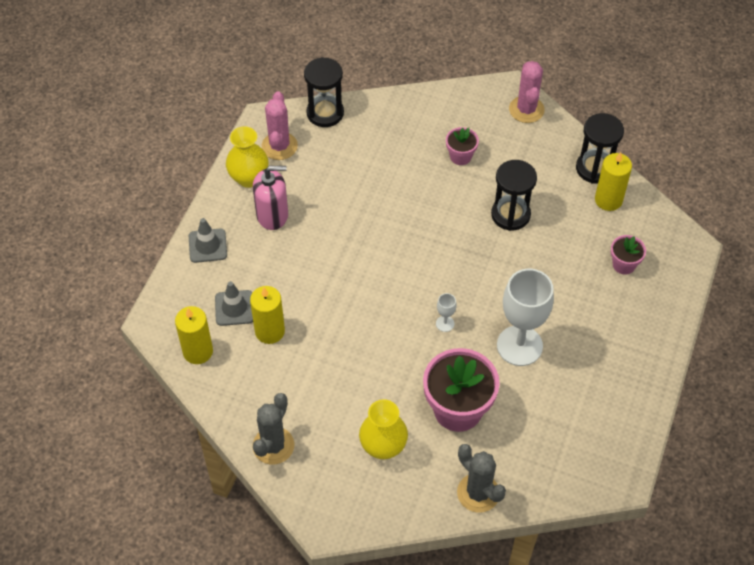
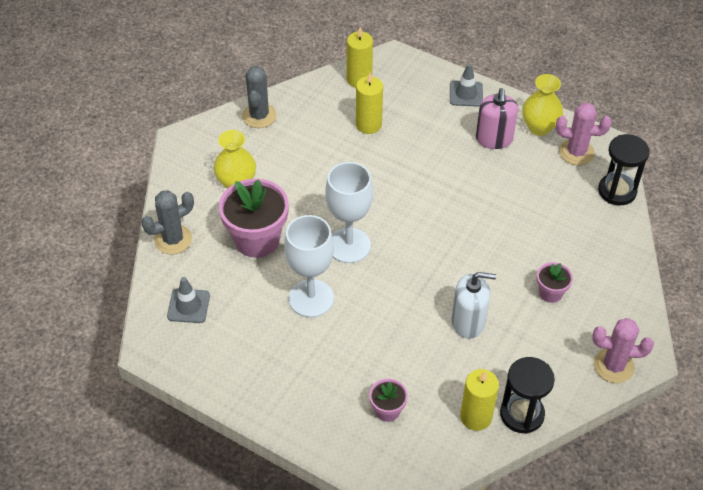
camera: 100 degrees right, 5 degrees down
(234, 308) = (397, 105): grey traffic cone -> grey traffic cone (188, 306)
(273, 446) = (259, 116): grey cactus -> grey cactus turned 60 degrees clockwise
(445, 323) = (349, 245): white goblet -> white goblet, size x2.45
(510, 215) = (468, 322): black hourglass -> white soap dispenser

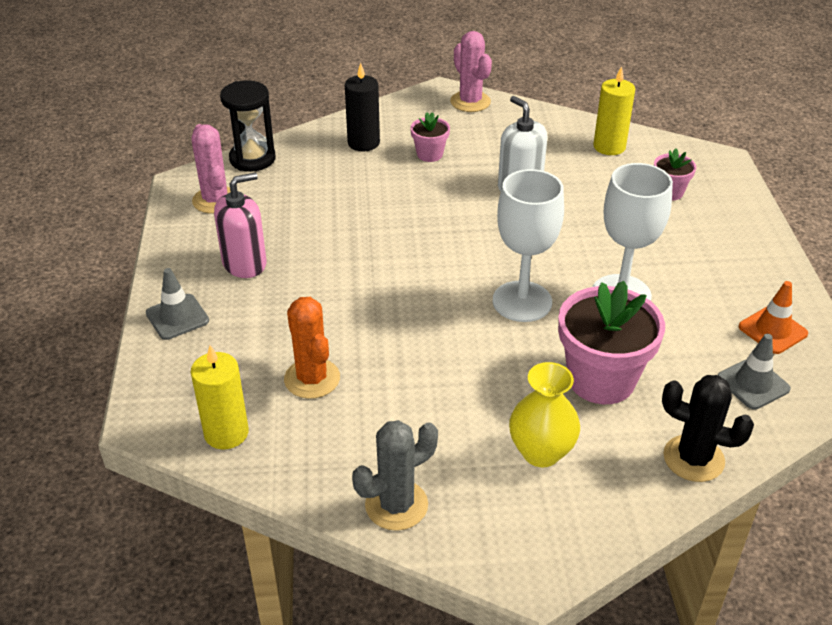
camera: 125 degrees left, 10 degrees down
(173, 239) = (693, 459): grey cactus -> black cactus
(213, 352) = (772, 330): none -> orange traffic cone
(368, 125) = (312, 379): yellow candle -> orange cactus
(522, 414) = (575, 127): black hourglass -> none
(539, 127) = (194, 238): yellow vase -> none
(595, 262) = (363, 143): none -> black candle

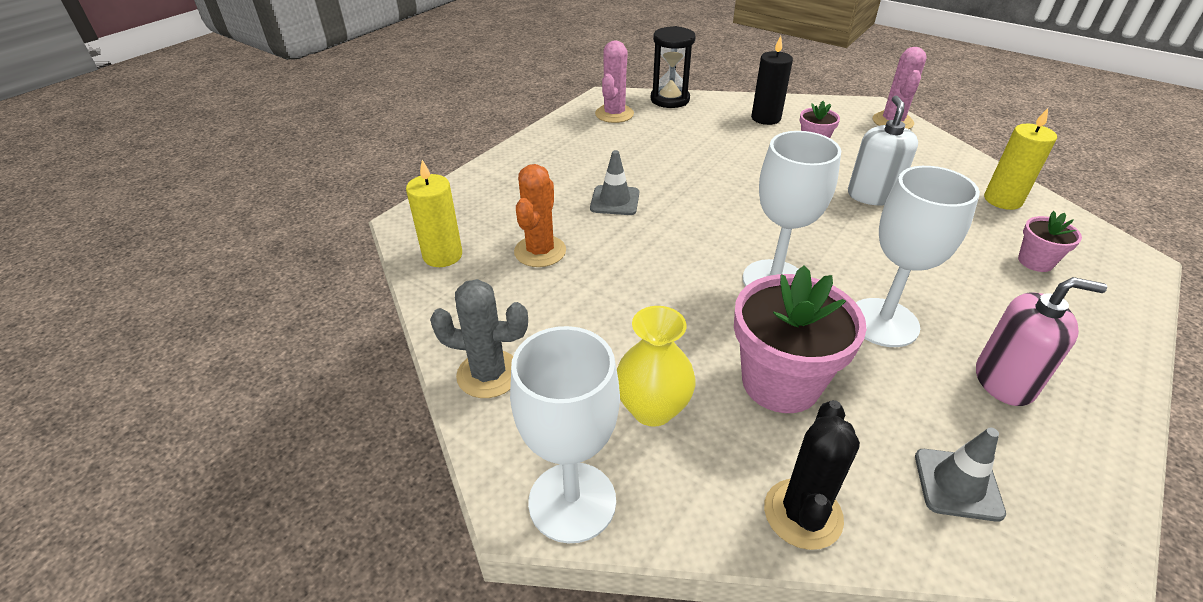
camera: 40 degrees right, 0 degrees up
(177, 317) = (504, 171): grey traffic cone -> grey traffic cone (615, 201)
(244, 263) = (586, 158): pink soap dispenser -> pink soap dispenser (1004, 381)
(558, 549) = (572, 501): none -> white goblet
(693, 459) = (802, 514): black cactus -> black cactus turned 45 degrees clockwise
(772, 330) = (1041, 446): orange traffic cone -> none

